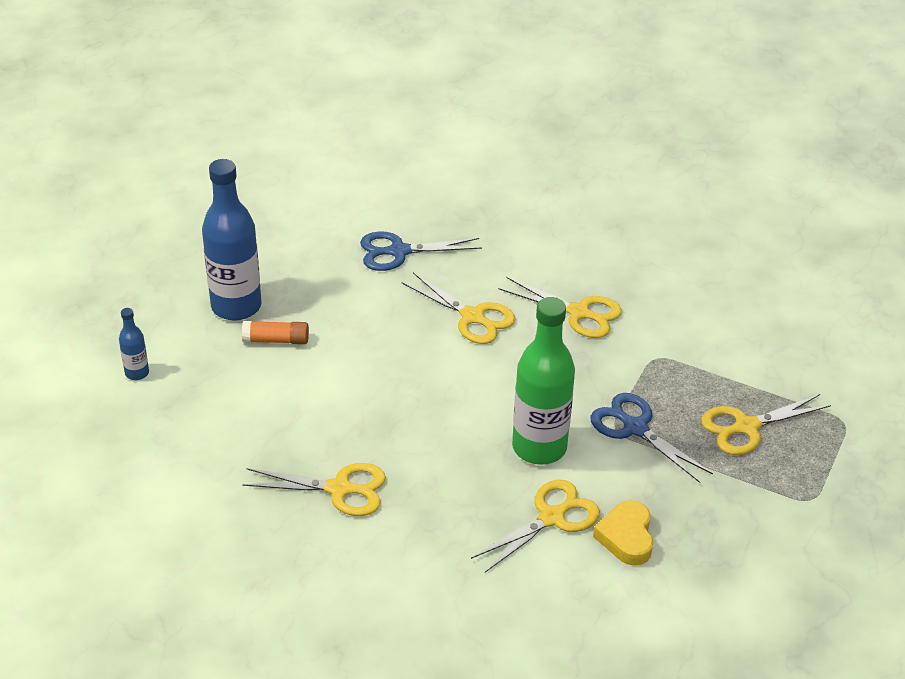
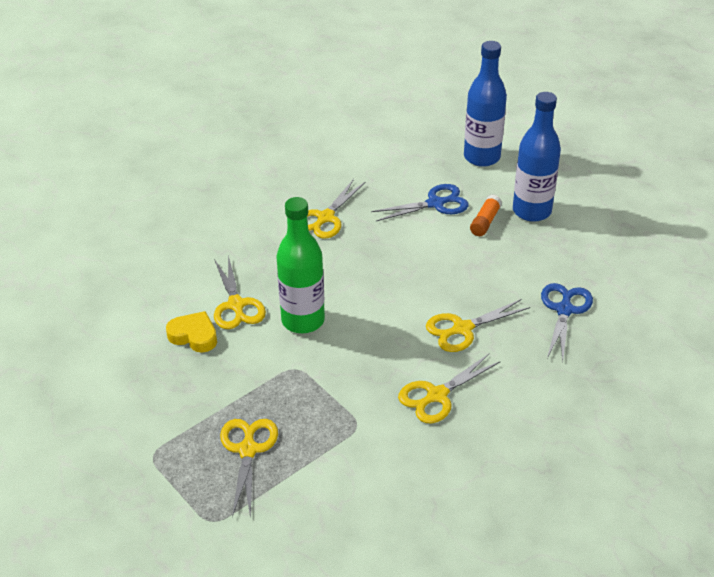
camera: 115 degrees right, 0 degrees up
(137, 373) = (482, 157): blue bottle -> blue bottle, size x2.19
(635, 428) = (289, 380): blue scissors -> blue scissors (435, 203)

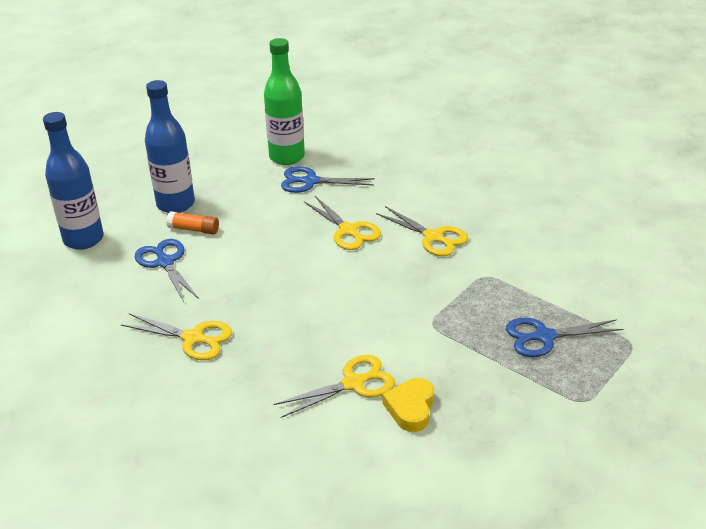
camera: 100 degrees left, 5 degrees down
(248, 449) = (544, 337): yellow scissors -> blue scissors
(303, 320) = (364, 329): green bottle -> green bottle (287, 157)

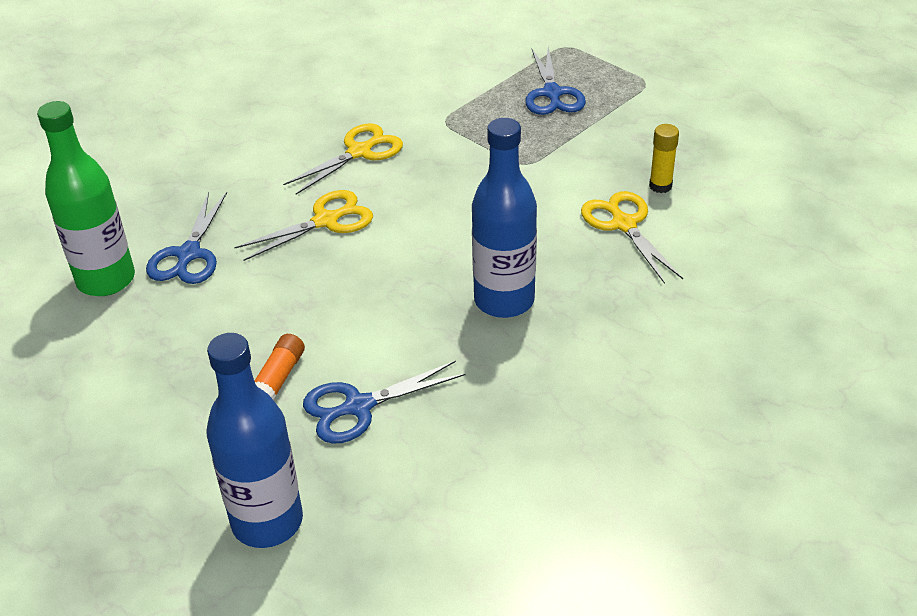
camera: 85 degrees left, 5 degrees up
(175, 204) = (197, 406): blue bottle -> blue bottle (504, 300)
(193, 338) = (538, 363): yellow scissors -> none
(410, 408) = (660, 186): yellow heart -> yellow glue stick

